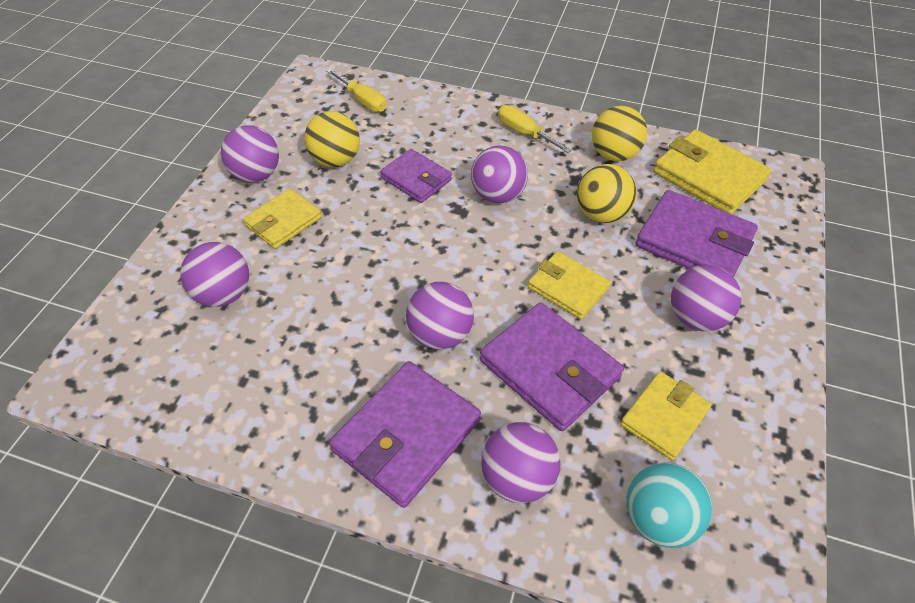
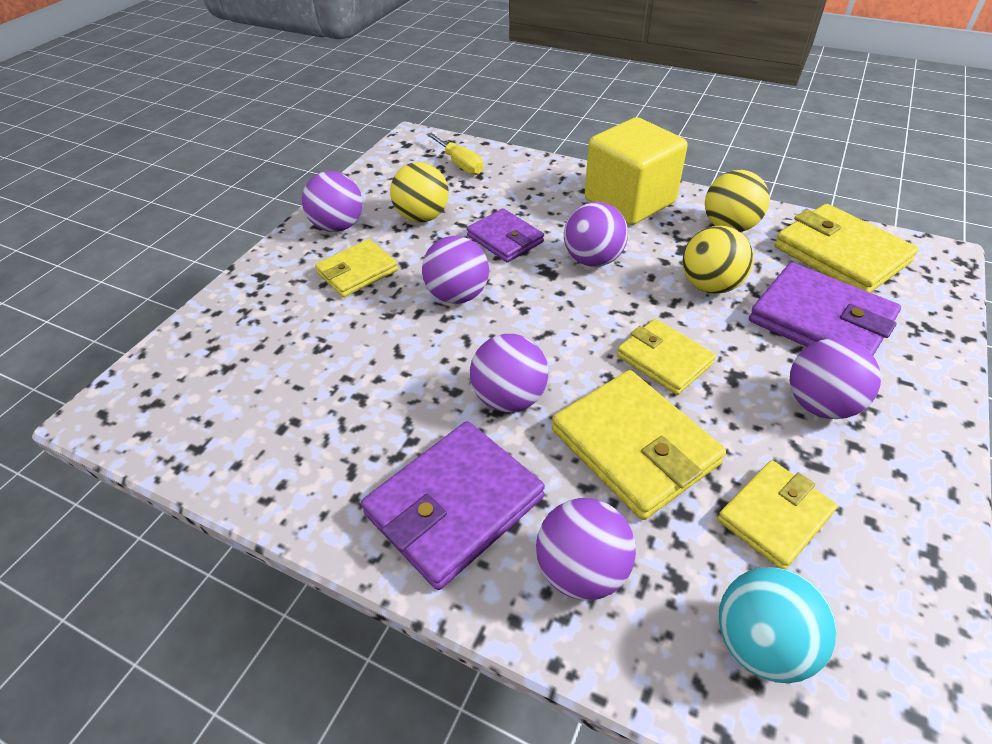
camera: 10 degrees right, 5 degrees down
(223, 294) = (280, 338): purple ball -> purple ball (457, 295)
(524, 133) = (629, 201): yellow screwdriver -> yellow cube
(549, 369) = (634, 447): purple wallet -> yellow wallet

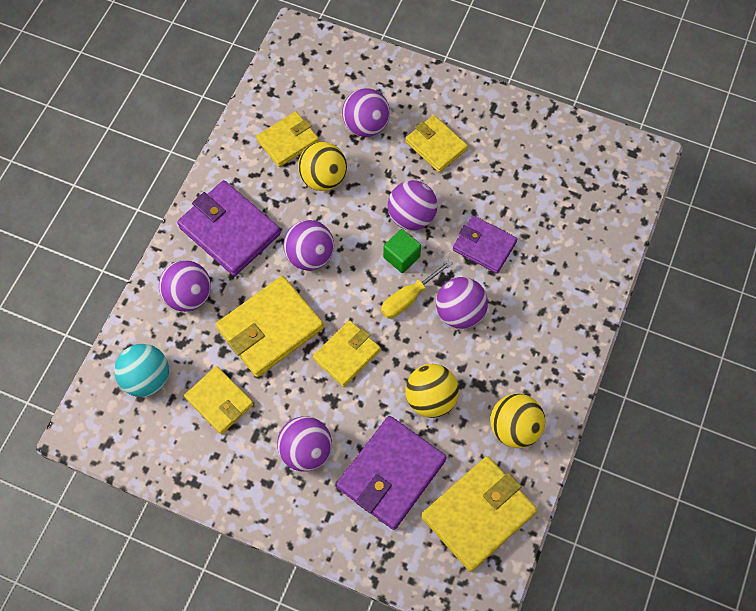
camera: 85 degrees right, 20 degrees up
(300, 425) = (288, 141): none -> yellow wallet
(338, 226) = (493, 121): purple ball -> purple ball (366, 125)
(422, 217) = (511, 181): yellow ball -> yellow ball (323, 178)
(460, 164) = (600, 202): yellow screwdriver -> yellow screwdriver (408, 298)
(505, 239) = (484, 246): purple wallet -> purple wallet turned 75 degrees clockwise
(516, 305) = (401, 257): none -> green cube
(629, 201) = (549, 347): yellow cube -> none

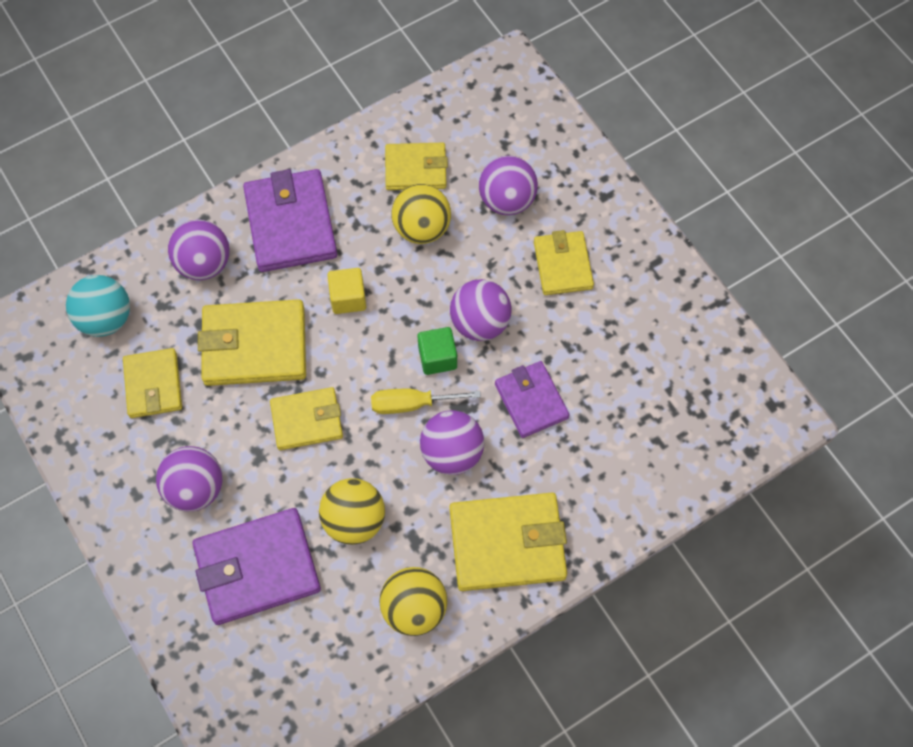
camera: 35 degrees right, 0 degrees up
(310, 256) = (348, 298): purple ball -> yellow cube
(478, 514) = (310, 669): yellow wallet -> yellow wallet (507, 543)

